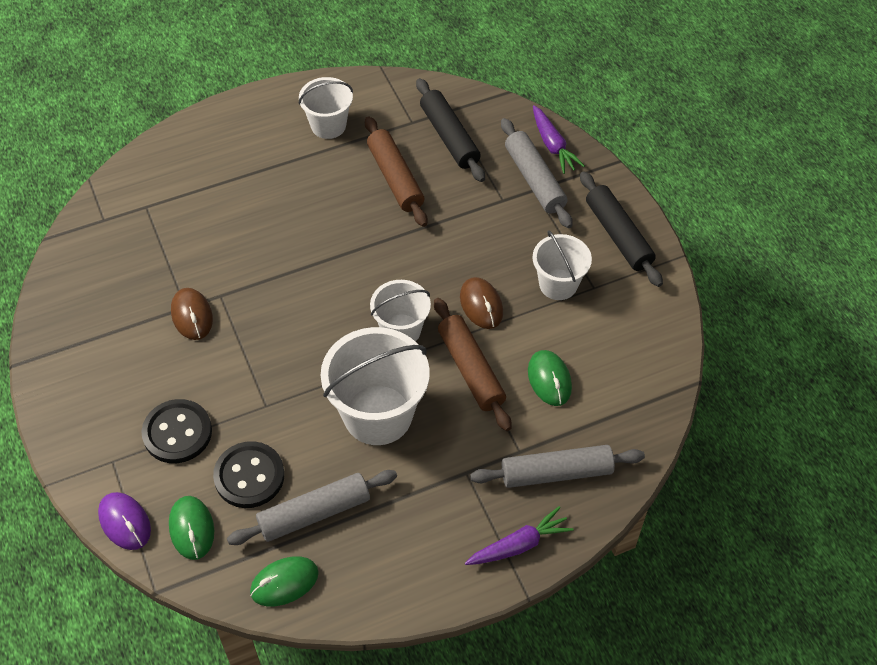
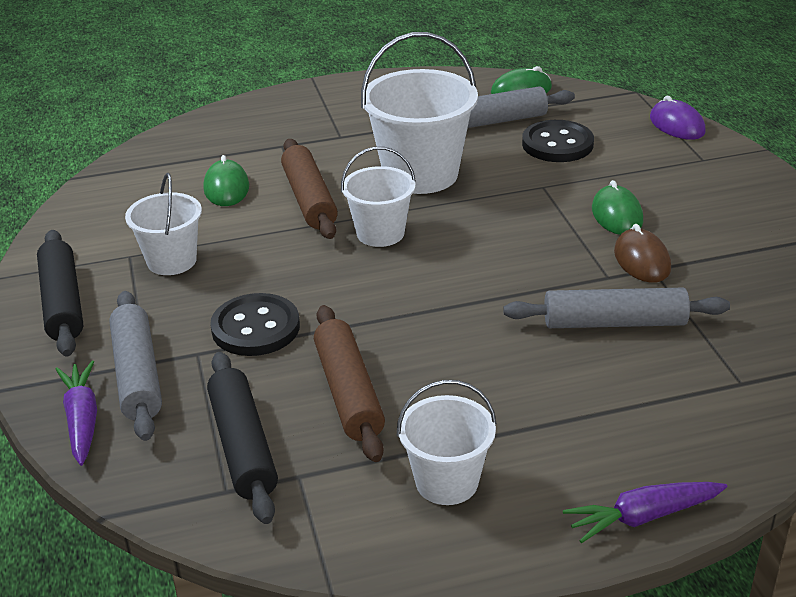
camera: 170 degrees left, 20 degrees down
(177, 433) = (638, 173): black button -> black button (255, 328)
(192, 529) = (610, 119): green mouse -> green mouse (617, 215)
(481, 305) = (275, 248): brown mouse -> none
(519, 545) = (307, 98): purple carrot -> purple carrot (643, 517)
(556, 472) = (253, 132): grey rolling pin -> grey rolling pin (614, 323)

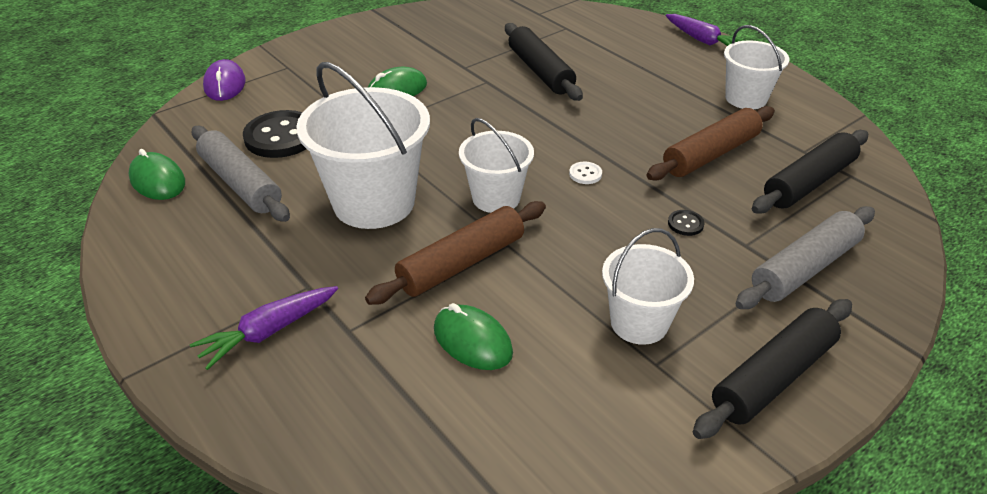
camera: 115 degrees left, 5 degrees up
(82, 420) = (881, 276): purple carrot -> purple carrot (269, 332)
(226, 188) = (472, 341): green mouse -> green mouse turned 75 degrees clockwise
(255, 328) = (685, 224): black button -> black button, size x0.43
(378, 293) = (585, 174): none -> white button
(614, 323) = (540, 71): grey rolling pin -> black rolling pin
(642, 260) = (456, 72): brown mouse -> none
(677, 125) = (225, 85): purple mouse -> purple mouse turned 45 degrees counterclockwise

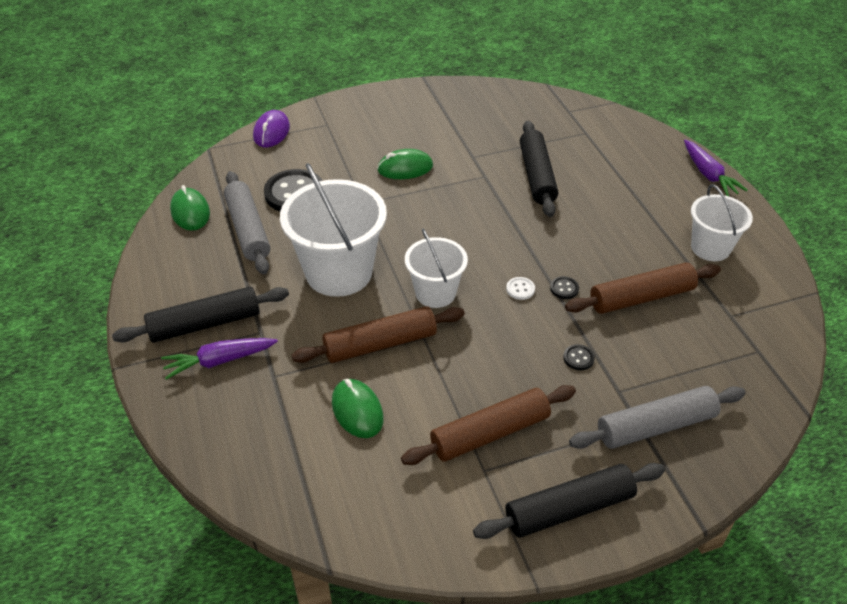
camera: 20 degrees right, 5 degrees up
(630, 163) = (564, 288): none -> black button
(639, 323) = (490, 433): white bucket -> brown rolling pin
(809, 182) = (713, 348): black rolling pin -> black rolling pin (205, 324)

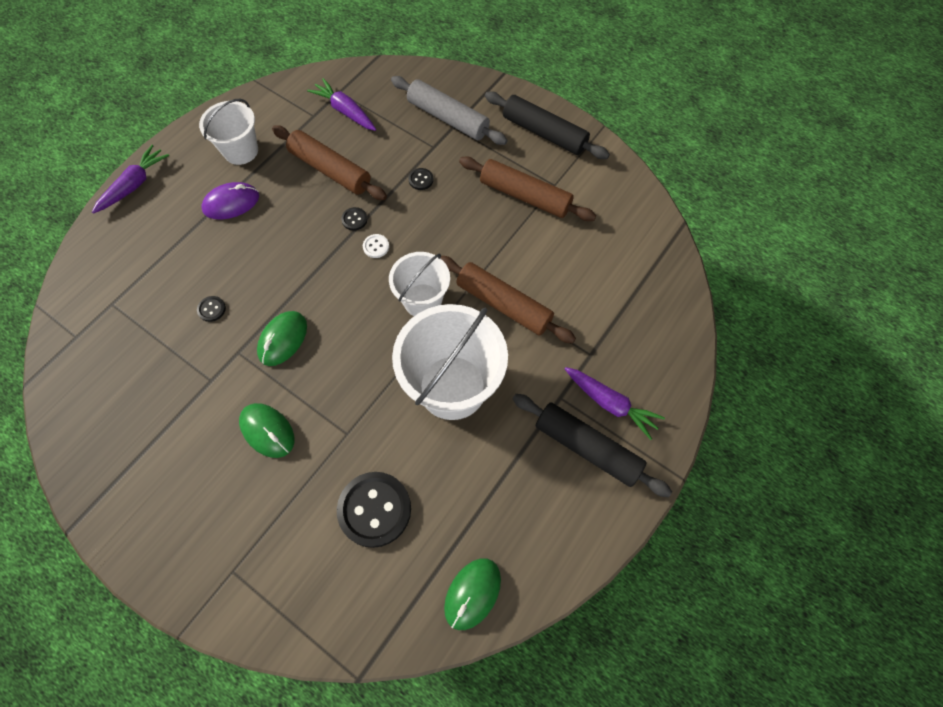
camera: 125 degrees left, 20 degrees up
(248, 230) = (456, 510): grey rolling pin -> none
(271, 132) = (283, 626): purple mouse -> purple mouse (231, 203)
(357, 410) = (572, 279): green mouse -> green mouse (283, 339)
(537, 176) = (211, 309): black rolling pin -> black button
(722, 343) = (345, 111): none -> purple carrot

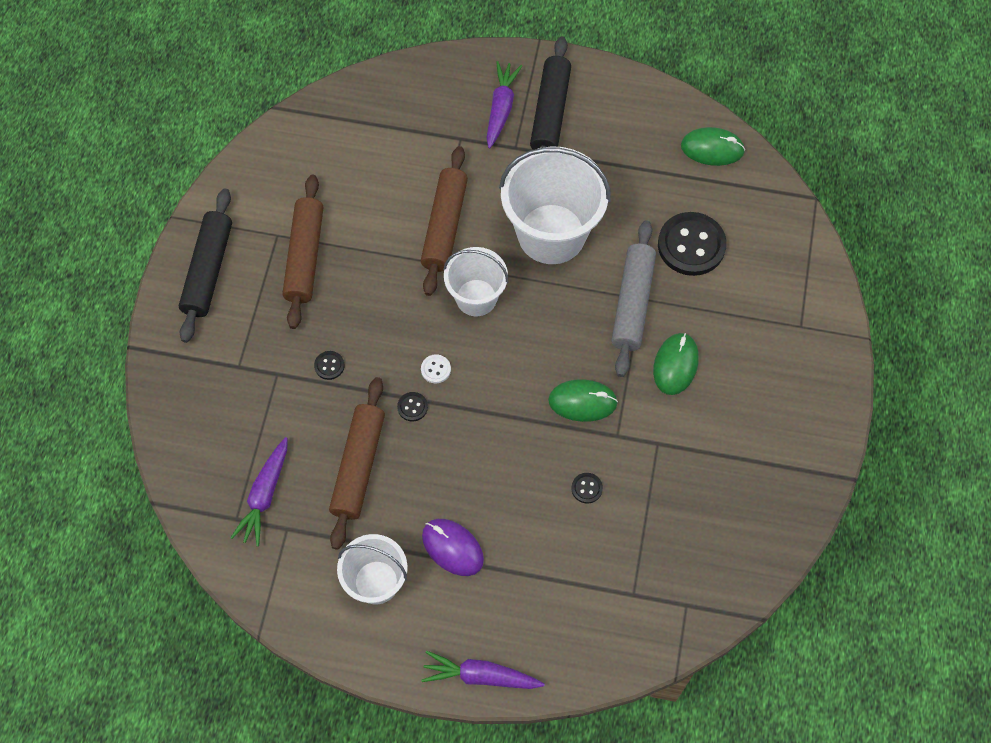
camera: 115 degrees left, 0 degrees up
(448, 118) = (228, 377): grey rolling pin -> grey rolling pin (632, 303)

